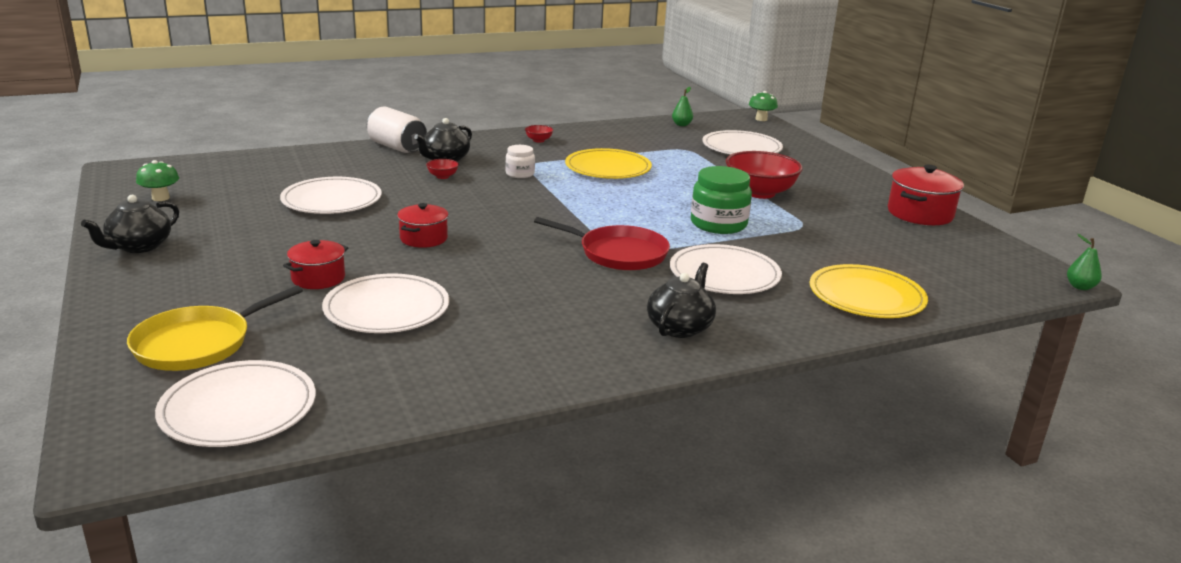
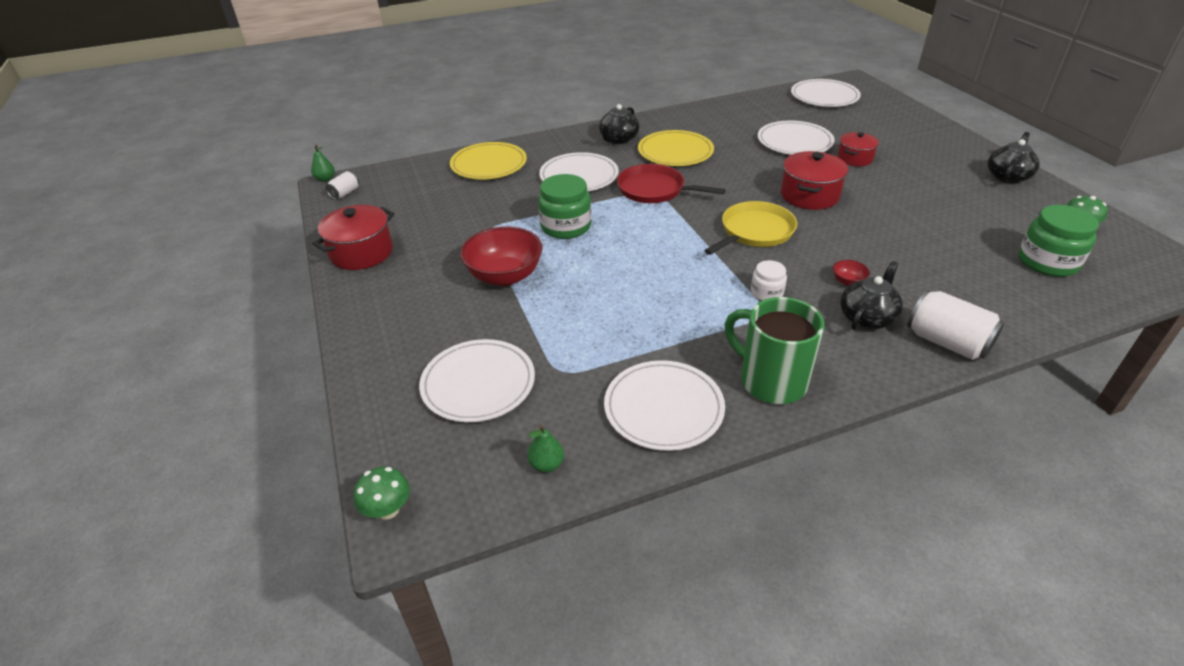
camera: 175 degrees left, 15 degrees up
(198, 344) = (877, 119): yellow pan -> yellow pan (755, 231)
(240, 179) = (1047, 262): none -> green jar
(332, 200) = (924, 235): white plate -> white plate (663, 408)
(423, 238) = (809, 195): red pot -> red pot, size x1.55
(538, 140) = (770, 380): red bowl -> green mug
(608, 168) = (667, 313): yellow plate -> yellow plate (675, 152)
(1024, 268) = (345, 193): none -> white can

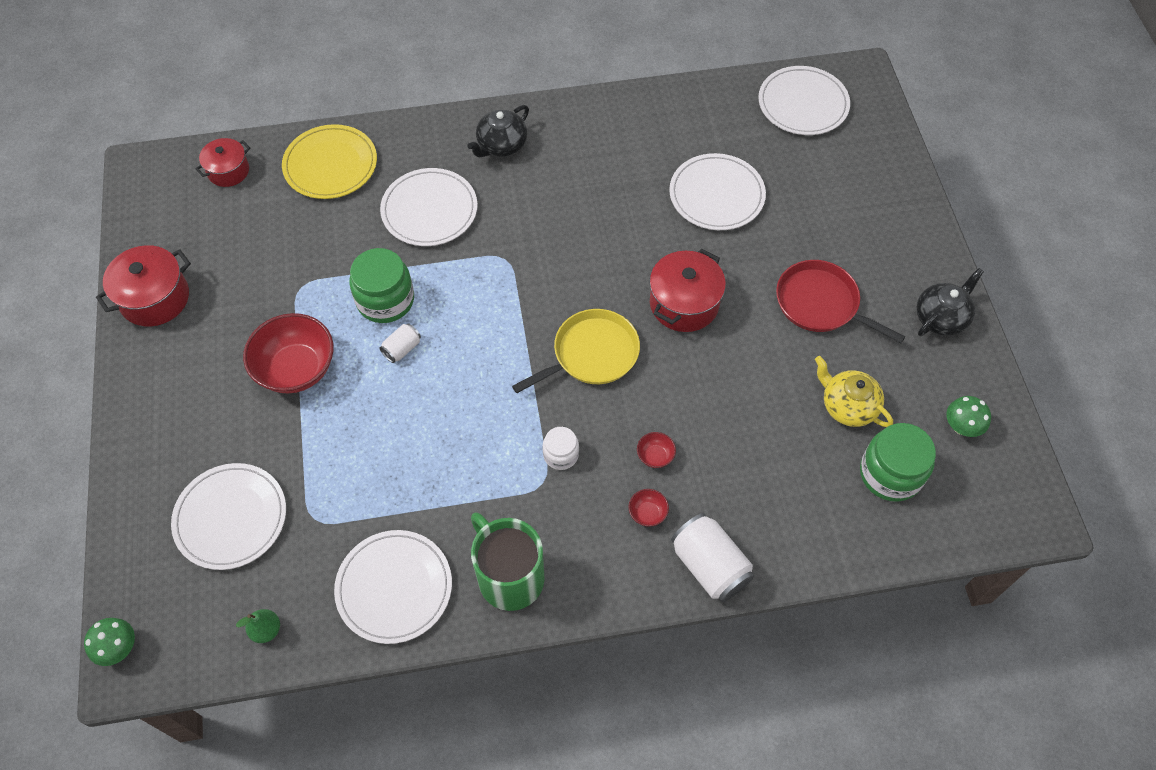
camera: 10 degrees right, 20 degrees up
(325, 179) = (136, 155): green pear -> none
(345, 193) = (154, 187): white can -> white can (402, 349)
(654, 190) = (508, 255): red pan -> red pan (820, 303)
(675, 152) = (561, 185): yellow plate -> none
(854, 158) = (773, 244): red pot -> red pot (228, 171)
(867, 317) = (647, 513): black teapot -> red bowl
(980, 230) = (847, 406): none -> yellow teapot

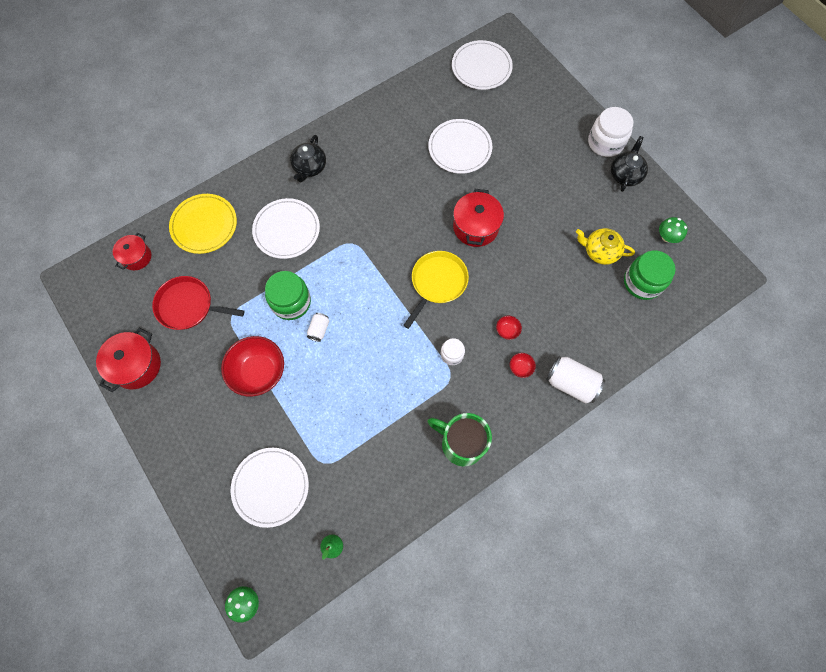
camera: 25 degrees left, 10 degrees up
(394, 588) = (396, 482): white plate -> none
(820, 303) = (554, 194): red pan -> red pan (188, 306)
(933, 264) = (605, 142): none -> white jar

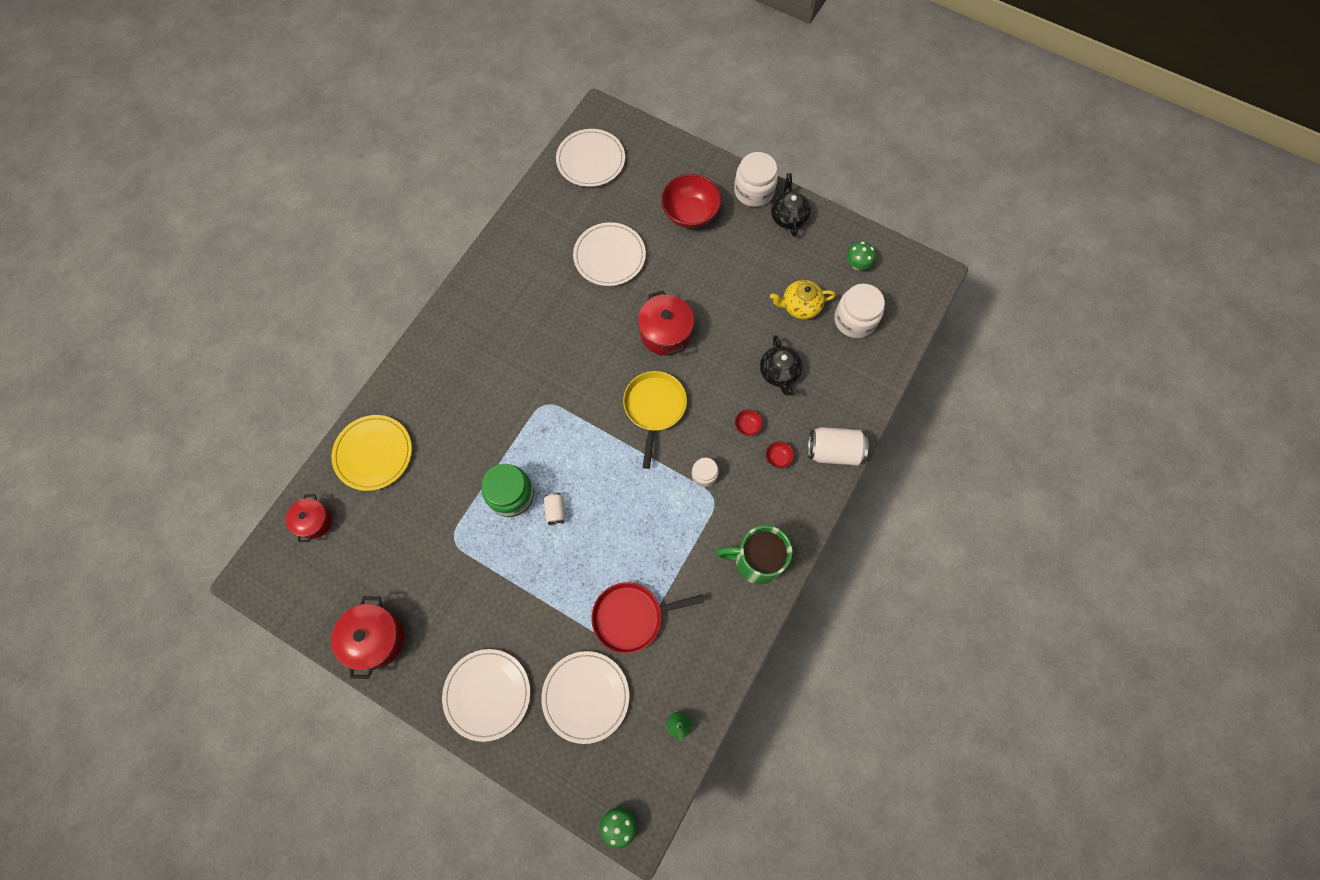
camera: 25 degrees left, 0 degrees up
(188, 306) = (400, 549): red pan -> red pan (631, 617)
(259, 372) = (513, 584): red bowl -> red bowl (690, 213)
(286, 230) = (468, 420): white plate -> white plate (487, 694)
(309, 167) = (459, 342): black teapot -> black teapot (779, 373)
(642, 282) = (854, 320): green jar -> white jar

